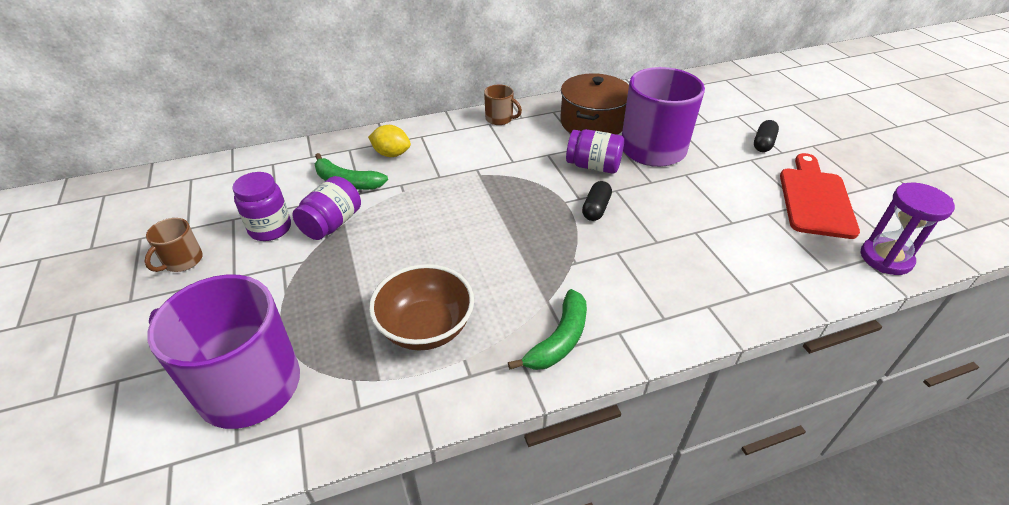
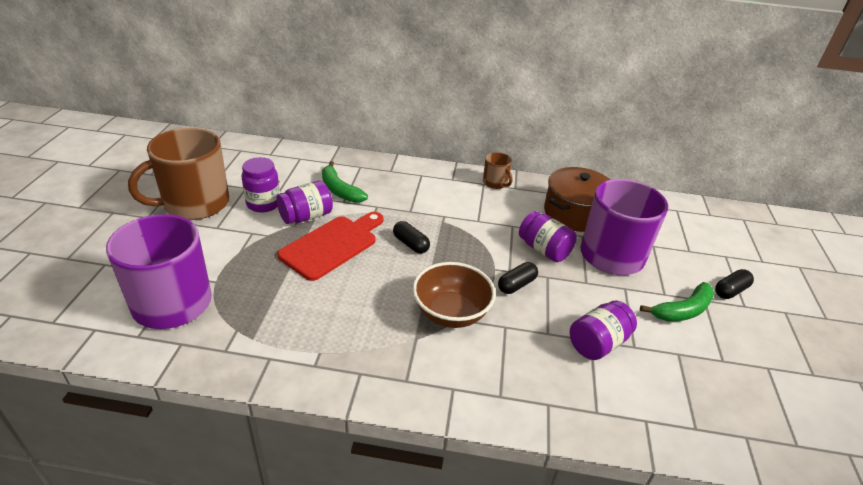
camera: 25 degrees right, 5 degrees down
(182, 261) = (194, 204): brown mug -> brown mug, size x2.22
(391, 154) = (388, 181): yellow lemon -> none
(425, 328) = (311, 317): brown bowl -> brown bowl (451, 313)
(467, 209) = (410, 244): none -> black capsule
(559, 340) = (400, 371): green banana -> green banana (682, 310)
(703, 232) = (597, 343): none -> purple jar
(815, 199) = (741, 361): red cutting board -> red cutting board (332, 245)
(885, 258) = (770, 446): purple hourglass -> none

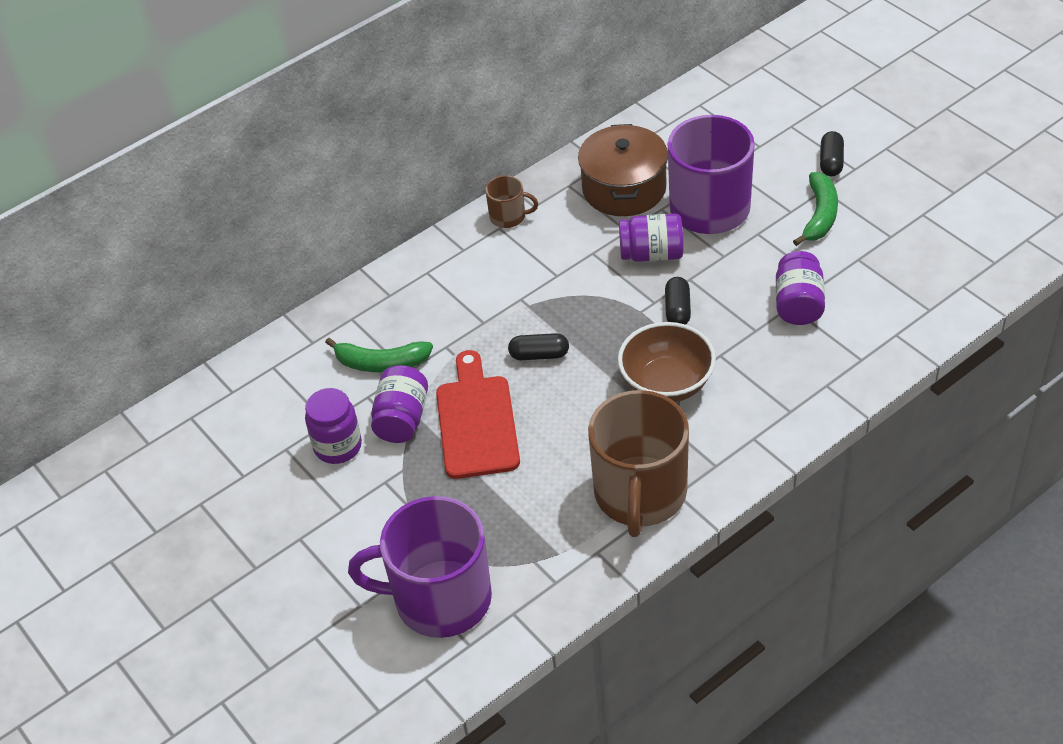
camera: 40 degrees left, 10 degrees up
(194, 204) = (272, 512): brown mug -> brown mug (640, 495)

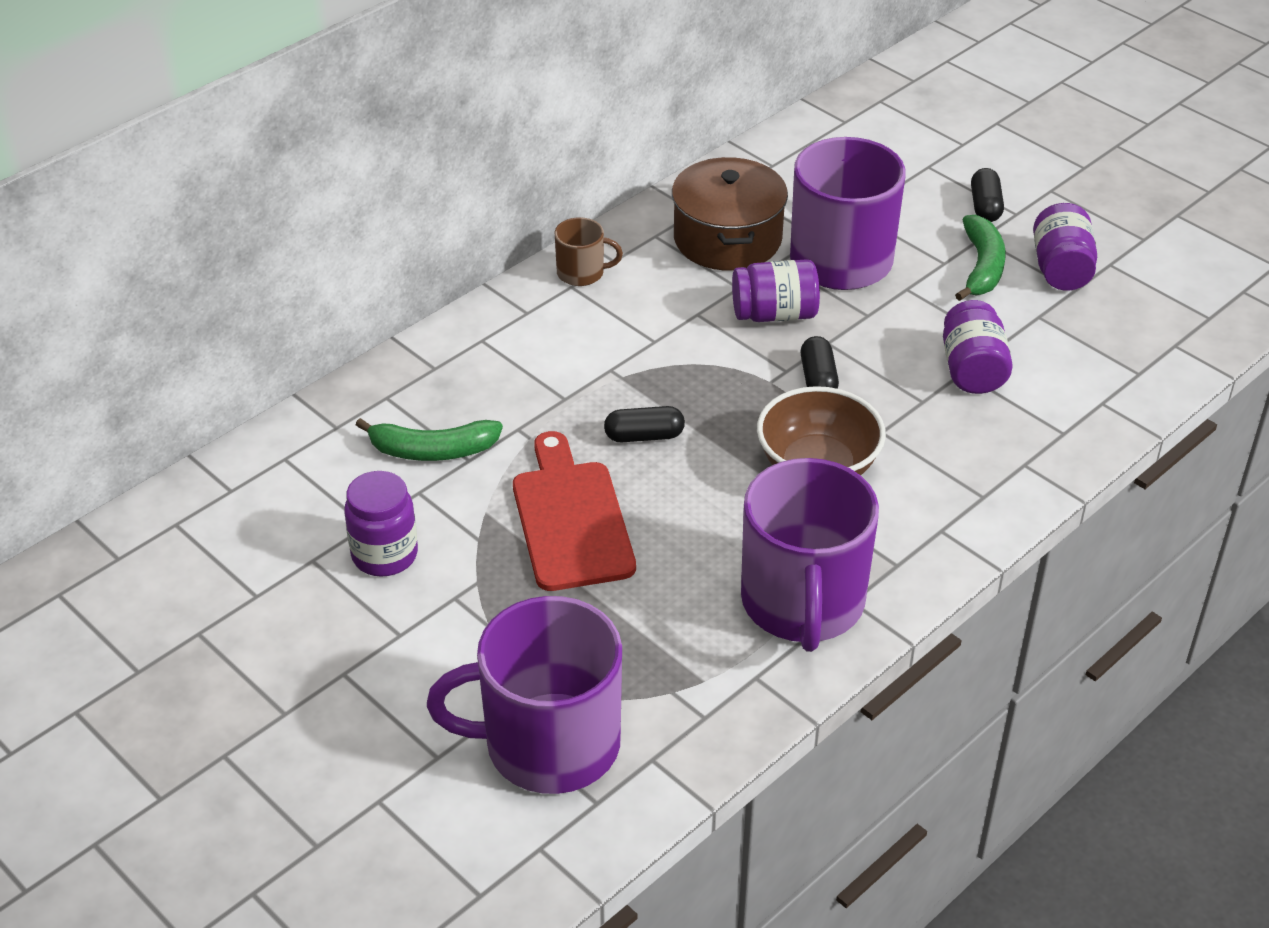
camera: 10 degrees left, 5 degrees down
(402, 419) = (469, 518): purple jar -> purple jar (1061, 269)
(640, 495) = (803, 603): brown mug -> purple mug

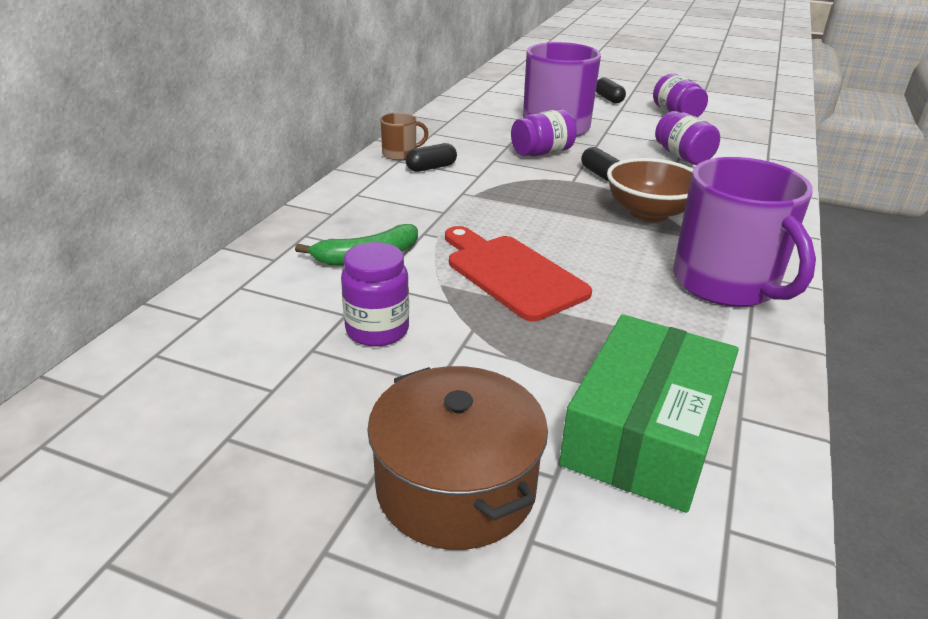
camera: 25 degrees left, 10 degrees down
(548, 744) = (644, 432): purple mug -> green box
(644, 436) = (519, 220): black capsule -> black capsule (431, 168)
(727, 239) = (479, 128): brown pot -> brown pot (456, 486)
(981, 267) = (635, 119): green banana -> none

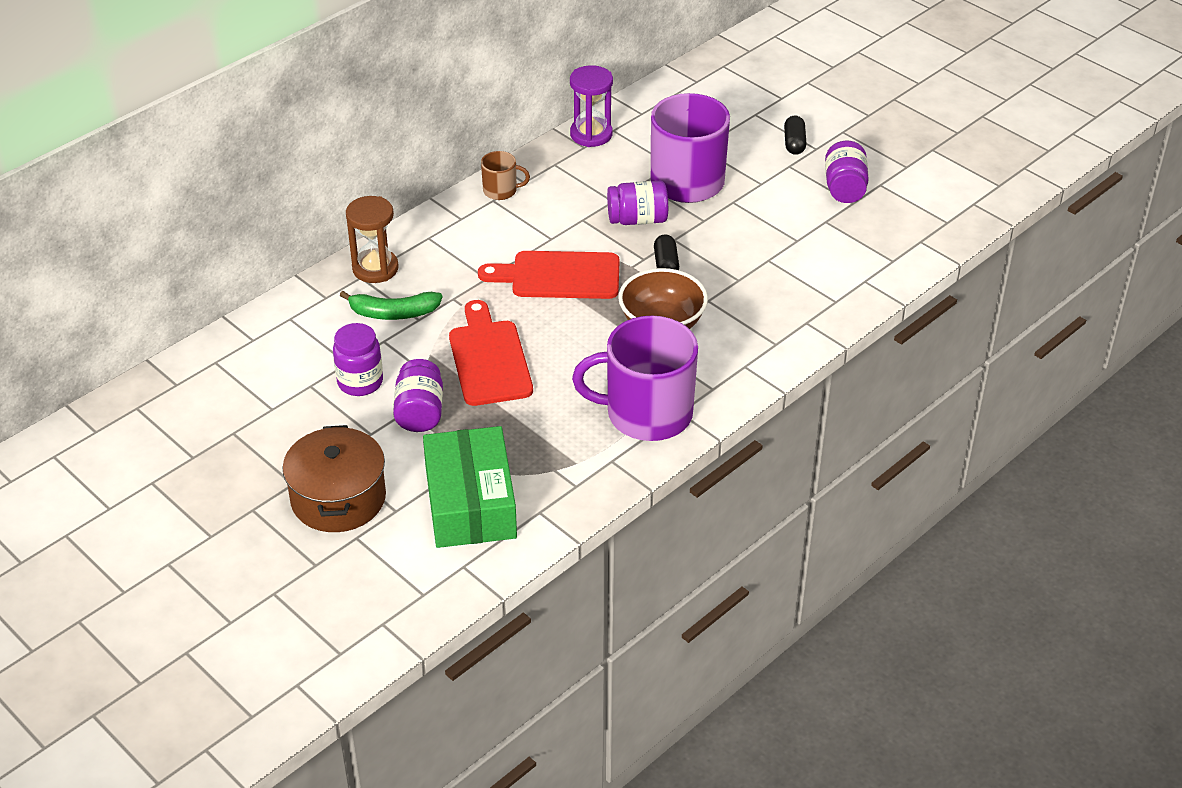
camera: 25 degrees right, 10 degrees up
(317, 226) = (375, 268): none -> brown hourglass
(431, 168) = (516, 217): black capsule -> none
(446, 114) = (591, 134): none -> purple hourglass
(513, 198) = (558, 276): none -> red cutting board
(644, 432) = (470, 502): green box -> green box turned 60 degrees counterclockwise
(682, 156) = (775, 258): purple jar -> purple jar (419, 412)
(726, 284) = (646, 414): purple mug -> purple mug turned 90 degrees clockwise

